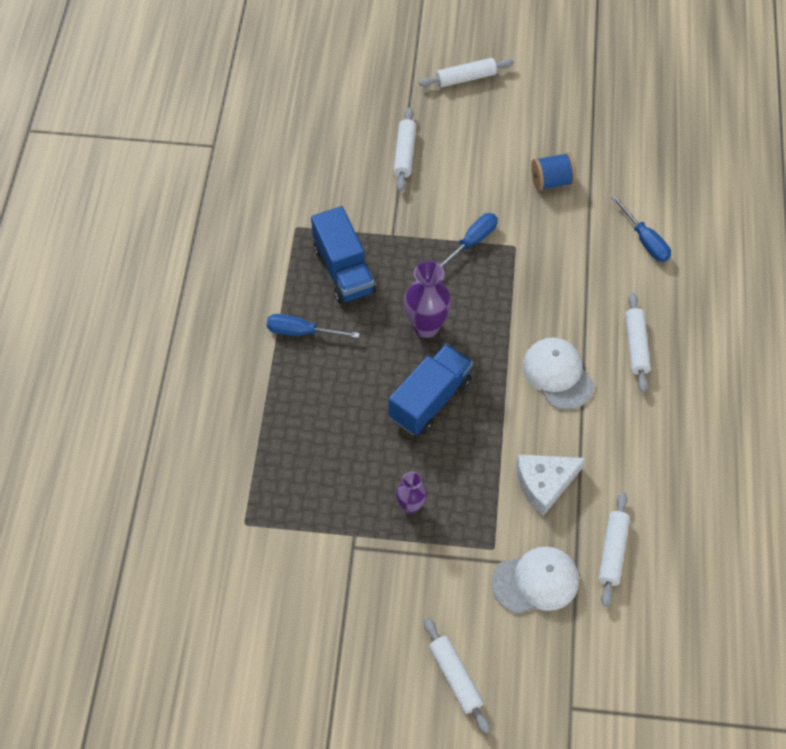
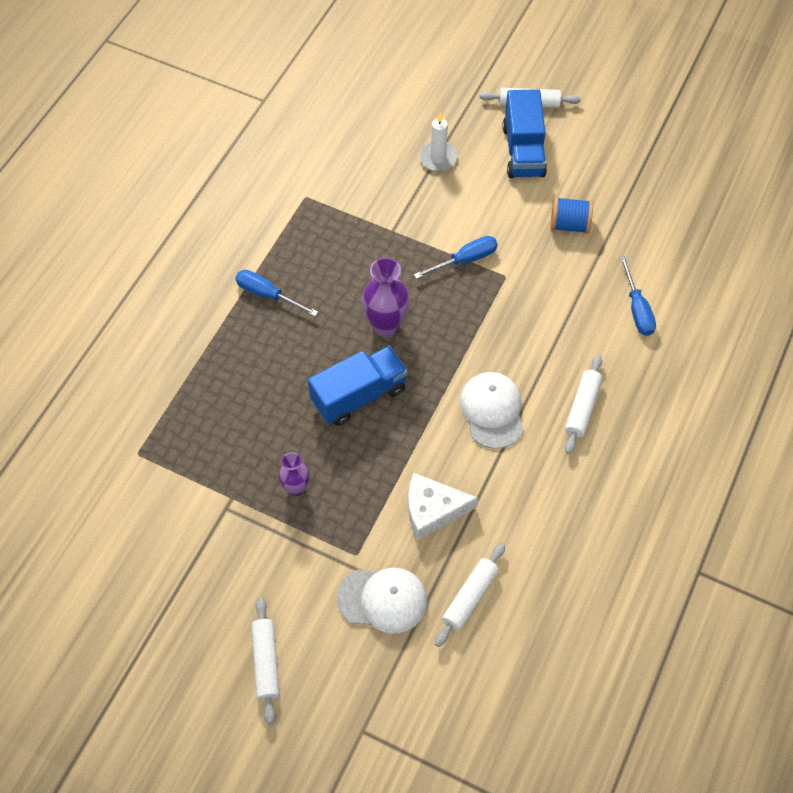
camera: 20 degrees right, 0 degrees up
(343, 270) = (332, 249): blue truck -> blue truck (523, 151)
(404, 154) = (438, 158): white rolling pin -> white candle

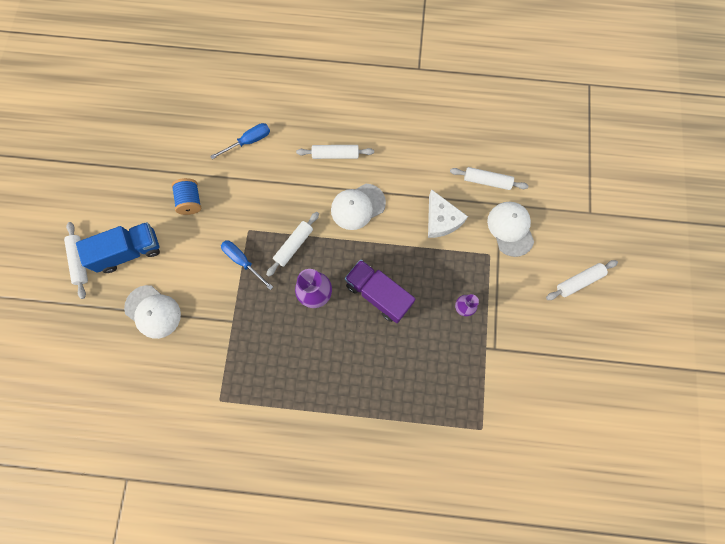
camera: 110 degrees left, 15 degrees up
(267, 295) = (319, 392): blue screwdriver -> none
(359, 395) = (378, 294): blue truck -> purple truck
(438, 158) = (153, 311): white candle -> white cap
(464, 320) = (294, 245): none -> white rolling pin

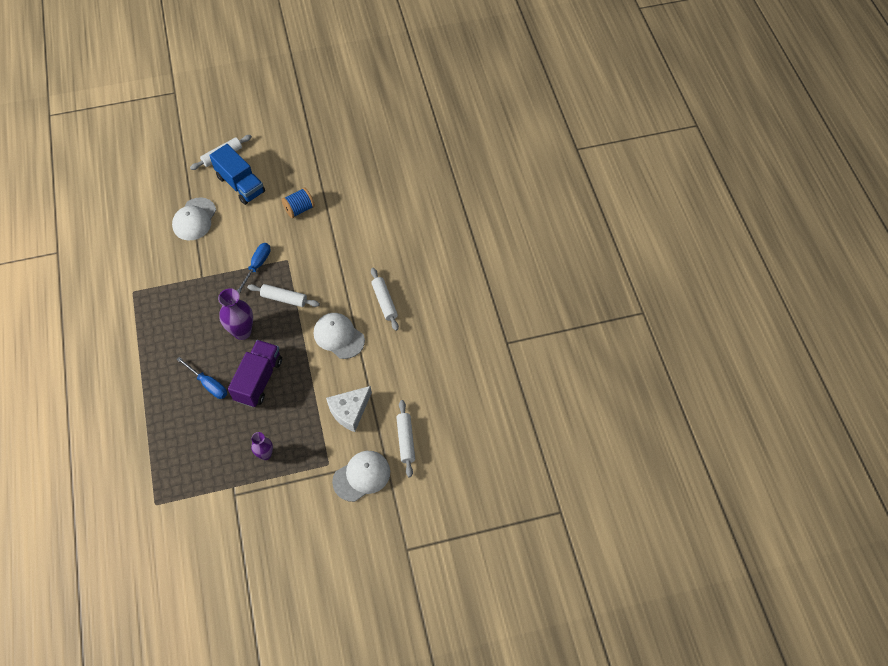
camera: 70 degrees right, 15 degrees down
(248, 141) = (371, 230): blue screwdriver -> blue screwdriver (208, 384)
(579, 281) = (326, 556): white rolling pin -> none

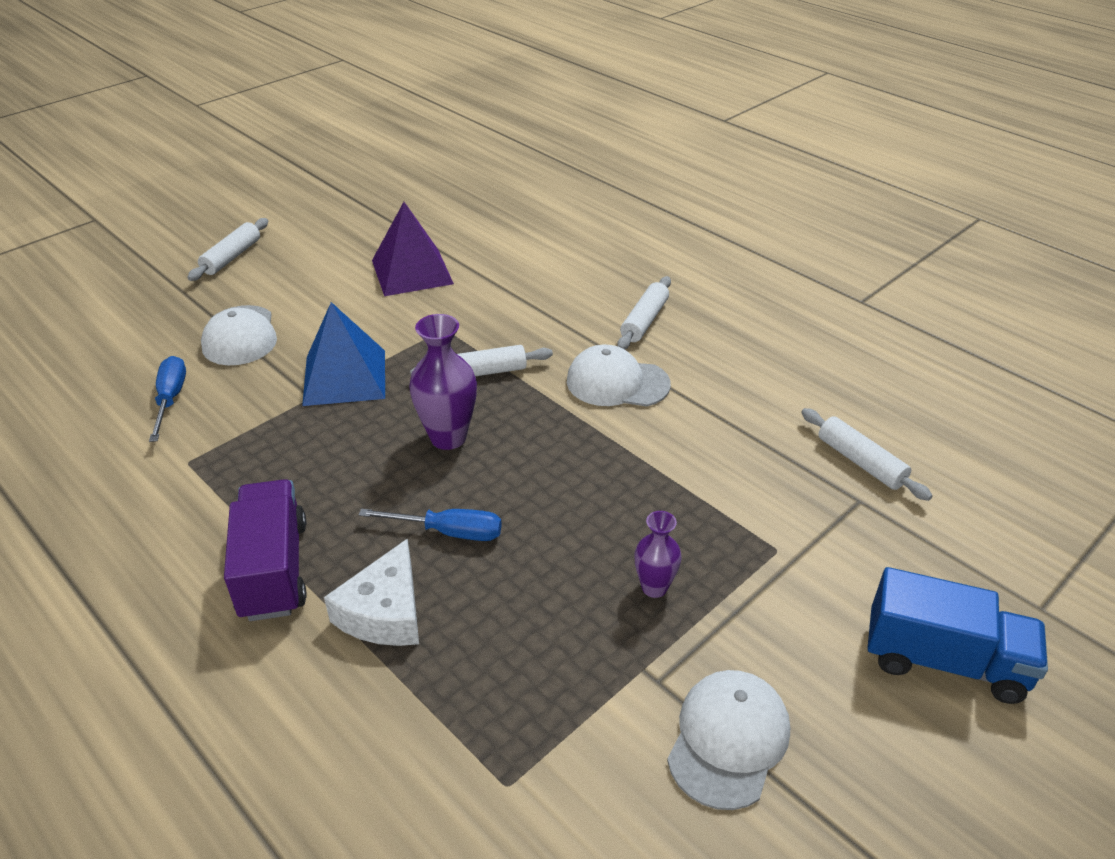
camera: 30 degrees left, 20 degrees down
(223, 271) = (345, 377): none -> blue pyramid
(240, 184) = (290, 276): blue truck -> blue truck (944, 660)
(257, 266) = (400, 351): blue screwdriver -> blue screwdriver (170, 399)
(258, 380) = (537, 488): purple truck -> purple truck (273, 569)
(299, 209) = (412, 272): blue spool -> purple pyramid
(350, 411) = (733, 463): white cheese -> white cheese (385, 612)
(361, 476) = (849, 540): white cap -> white cap (728, 740)
(384, 302) = (644, 321): white rolling pin -> white rolling pin turned 75 degrees clockwise

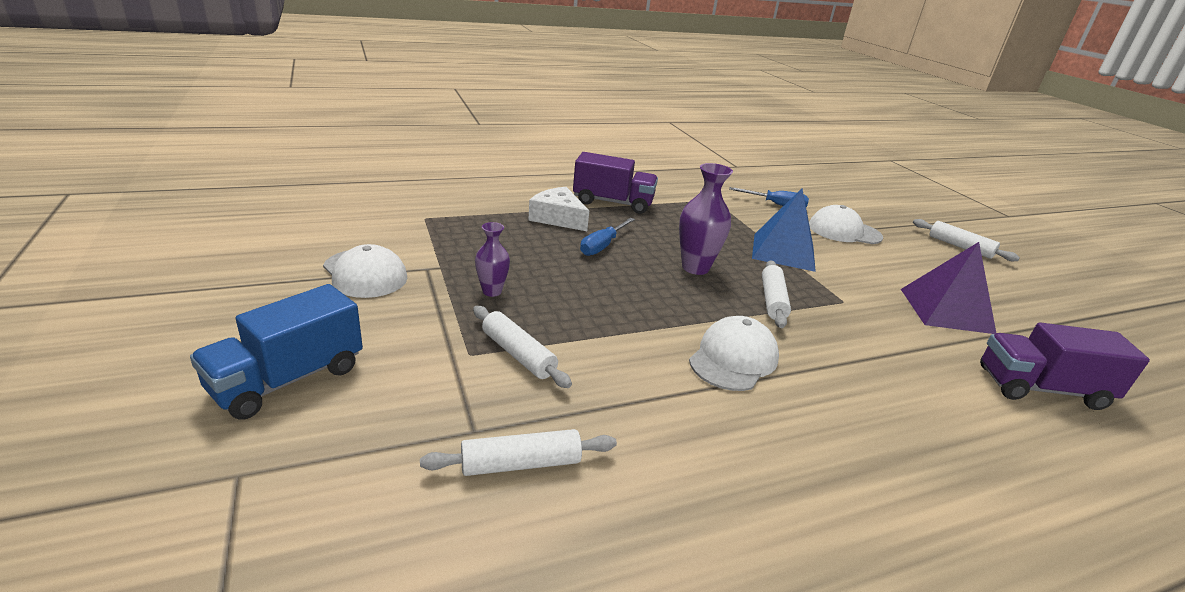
camera: 110 degrees right, 10 degrees down
(514, 237) = (1041, 388): none -> purple truck
(644, 321) = (844, 417): white rolling pin -> white rolling pin (518, 354)

